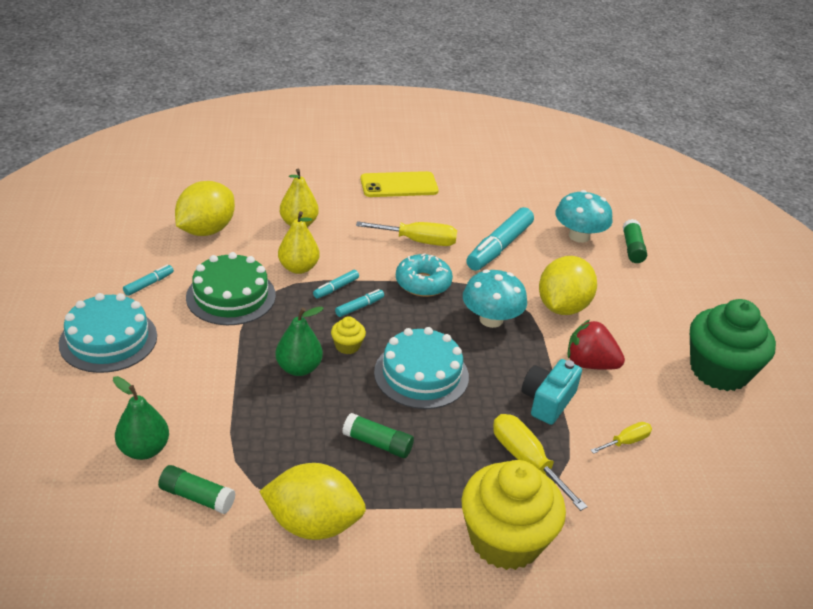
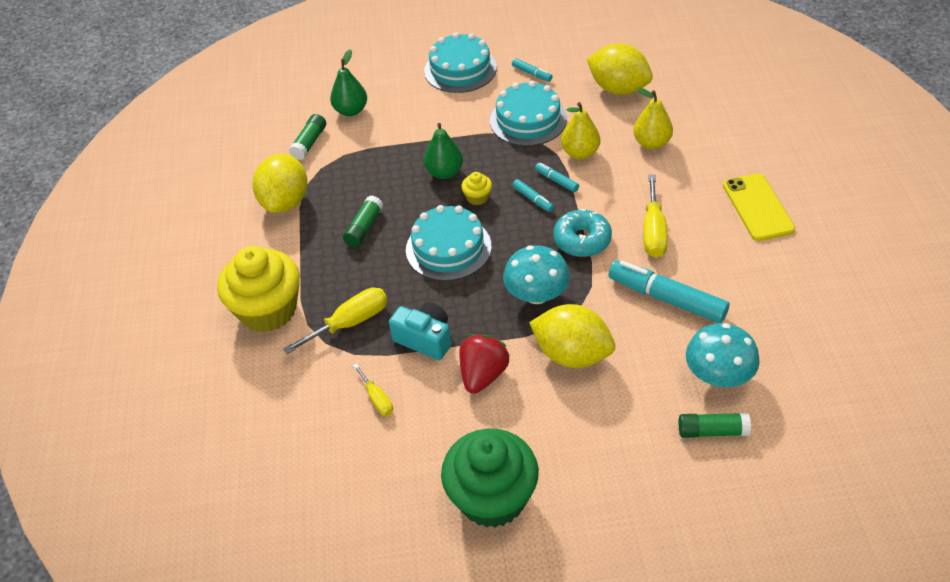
camera: 95 degrees right, 10 degrees up
(231, 296) = (528, 120): green cake -> turquoise cake

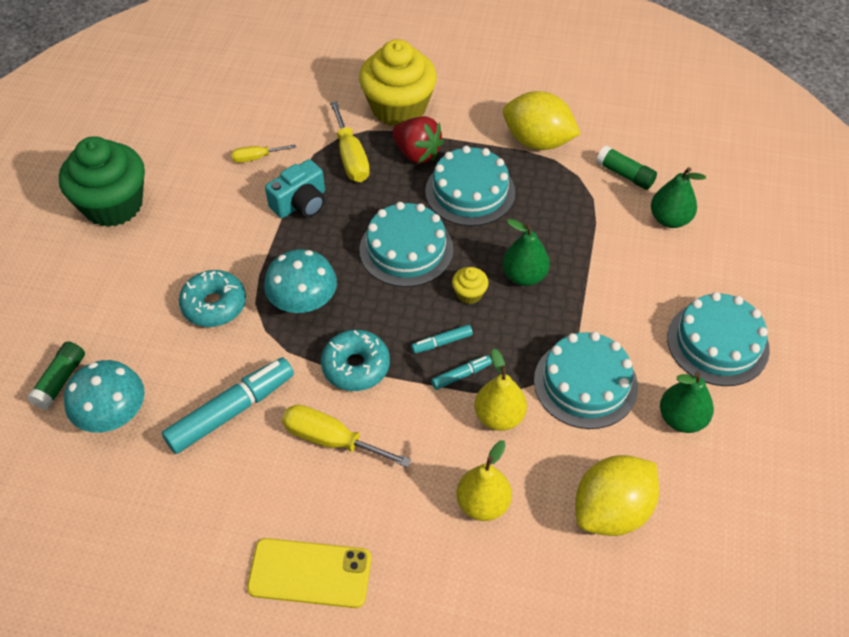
camera: 105 degrees right, 5 degrees up
(364, 228) = (470, 192): green glue stick -> turquoise cake
(483, 375) = (234, 233): red strawberry -> red strawberry (417, 153)
(532, 74) = (681, 419): turquoise marker -> green pear
(572, 354) = (214, 305): yellow lemon -> turquoise donut

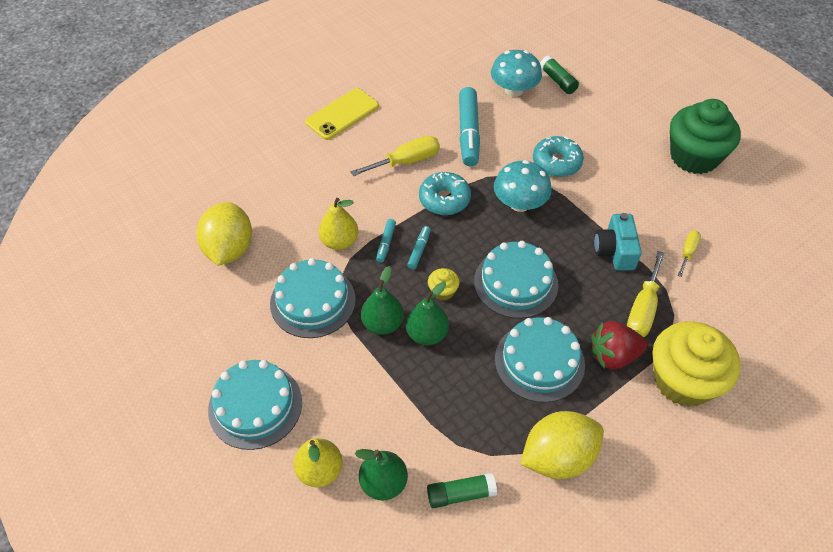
camera: 130 degrees right, 0 degrees up
(351, 157) = (643, 309): yellow screwdriver -> yellow screwdriver turned 90 degrees counterclockwise
(483, 504) = (299, 198): yellow pear -> yellow pear (320, 470)
(681, 419) = (235, 331): green pear -> green pear (383, 324)

